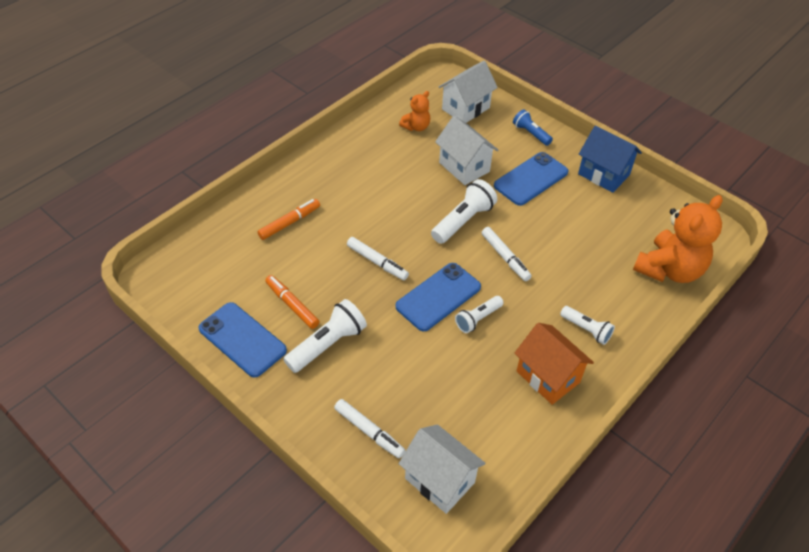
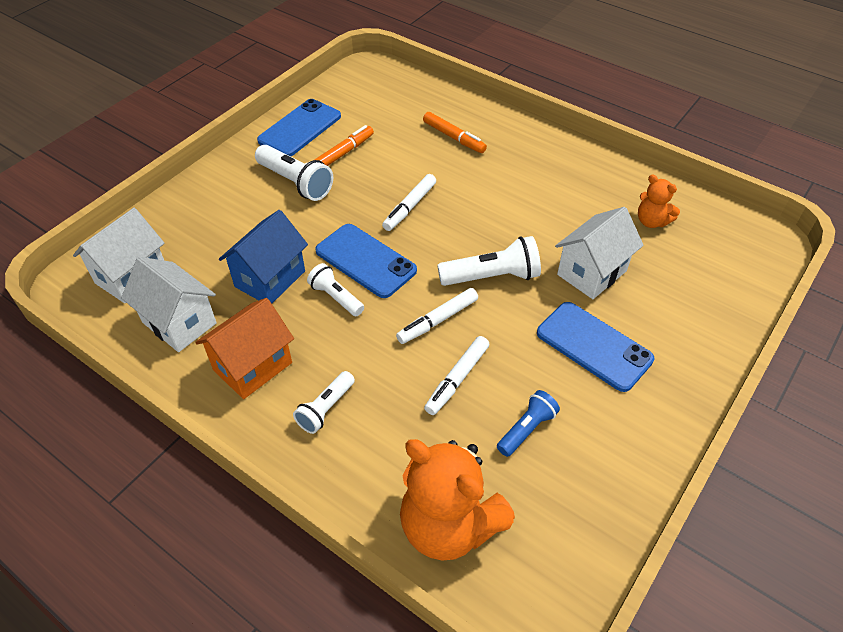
camera: 85 degrees right, 0 degrees up
(369, 431) = (192, 221): white marker -> white marker (457, 379)
(463, 221) = (492, 276): white flashlight -> white flashlight turned 45 degrees counterclockwise
(465, 108) = (714, 268): white house -> white house (179, 322)
(531, 133) = (694, 345): blue flashlight -> blue flashlight (526, 429)
(603, 174) = (637, 441): blue house -> blue house (270, 279)

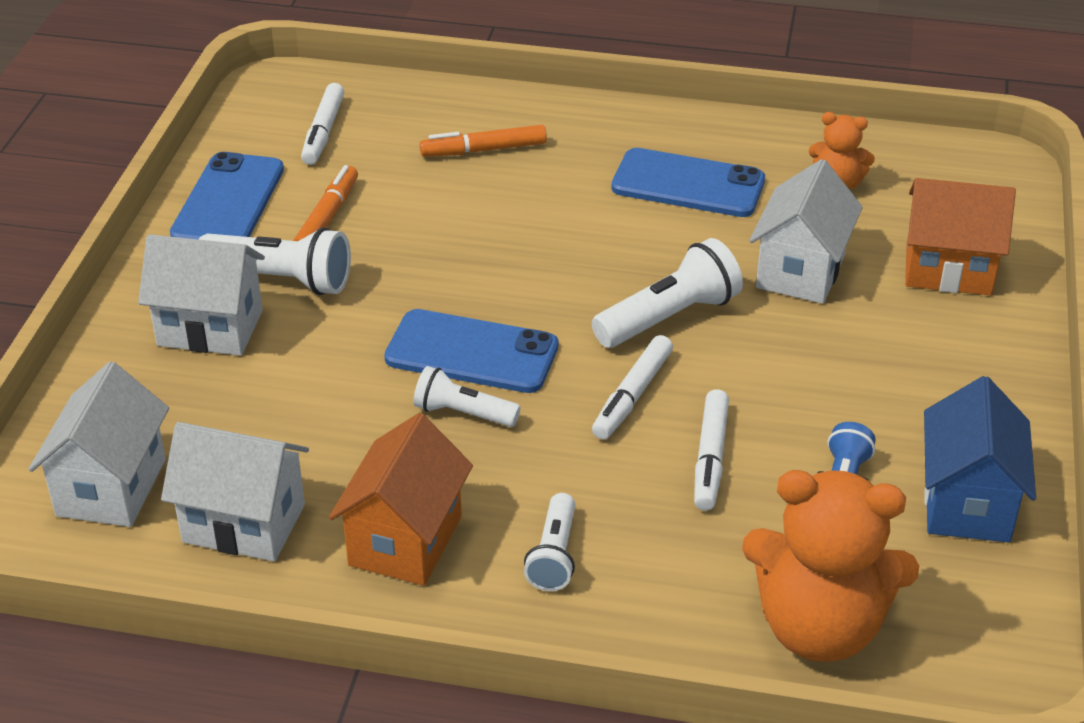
camera: 25 degrees left, 10 degrees down
(241, 199) = (210, 328): none -> white house
(270, 279) = (343, 421): blue house -> blue house (967, 503)
(410, 207) = (486, 262): white marker -> white marker (323, 132)
(454, 137) = (484, 150): orange marker -> orange marker turned 150 degrees clockwise
(594, 346) = (862, 359): blue phone -> blue phone (688, 184)
(689, 303) = (948, 270): none -> orange house

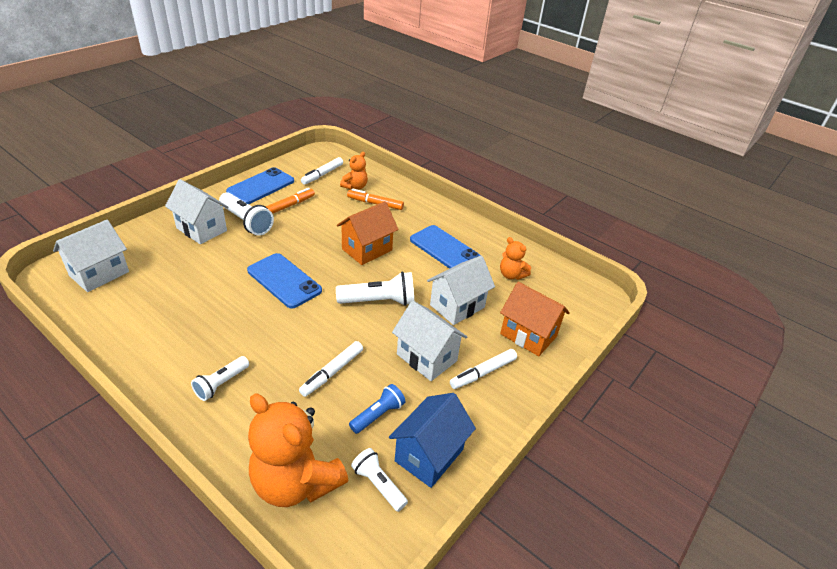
camera: 25 degrees right, 0 degrees up
(244, 523) = (125, 310): white house -> white house (427, 357)
(405, 541) = (173, 347): orange house -> orange house (367, 250)
(412, 132) = (355, 187): none -> orange teddy bear
(463, 413) = (253, 304): white flashlight -> white flashlight (378, 484)
(632, 396) = (328, 328): white marker -> white marker (483, 373)

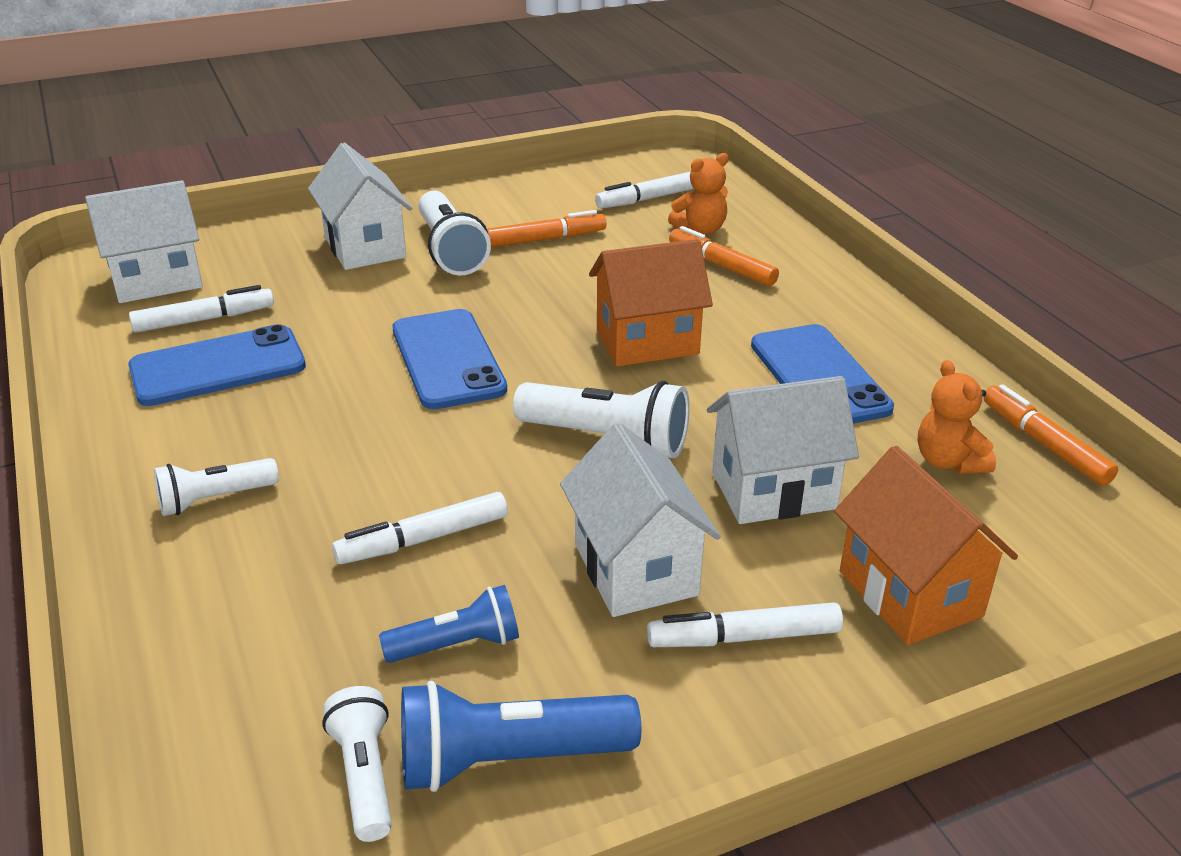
camera: 30 degrees right, 5 degrees down
(144, 290) = (204, 319): none -> white marker
(261, 186) = (517, 199): blue phone -> blue phone (218, 367)
(296, 482) = (216, 710): orange teddy bear -> none
(429, 455) = (508, 759): blue house -> blue flashlight
(538, 258) = (1044, 444): none -> orange marker

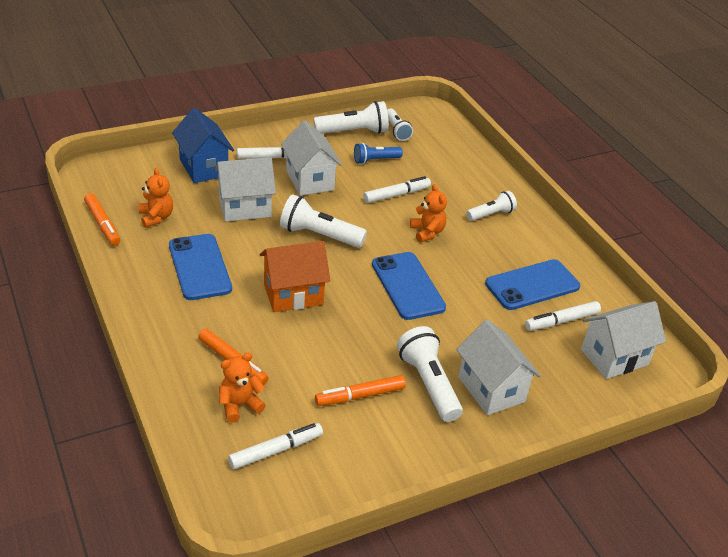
camera: 175 degrees right, 5 degrees up
(379, 453) = (427, 232): none -> orange teddy bear
(508, 759) = (353, 132): blue flashlight -> white flashlight
(910, 593) = (203, 167): orange house -> blue house

